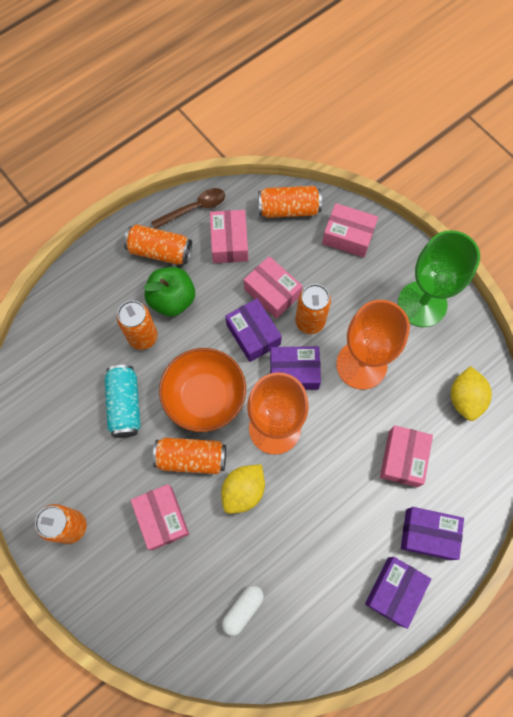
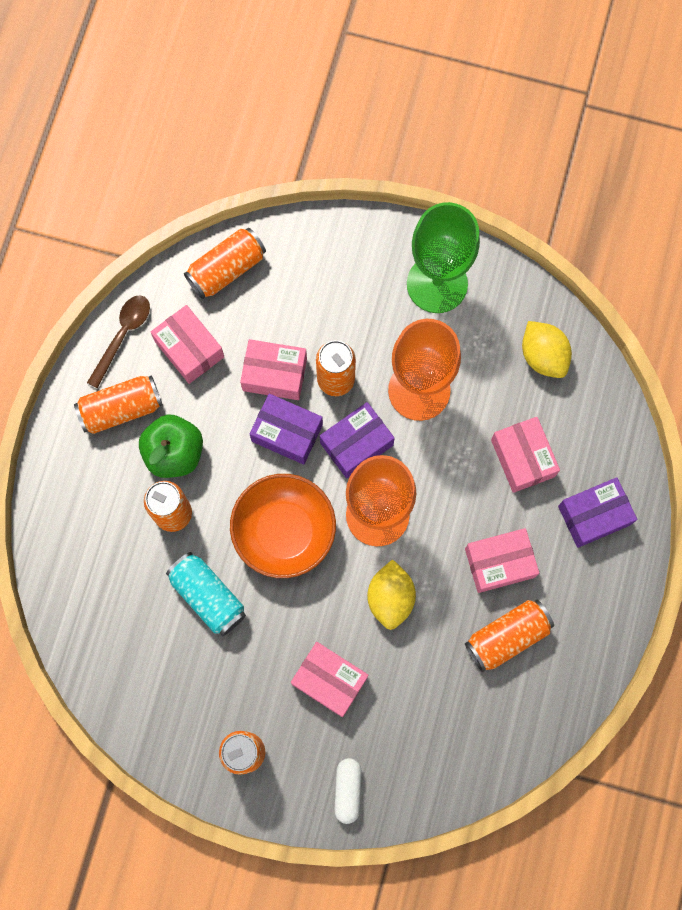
camera: 35 degrees left, 5 degrees up
(191, 458) = (316, 602): orange can -> orange can (507, 637)
(243, 609) = (469, 709): white capsule -> white capsule (347, 790)
(348, 236) = (311, 259): pink box -> pink box (499, 563)
(394, 591) = (597, 591): purple box -> none

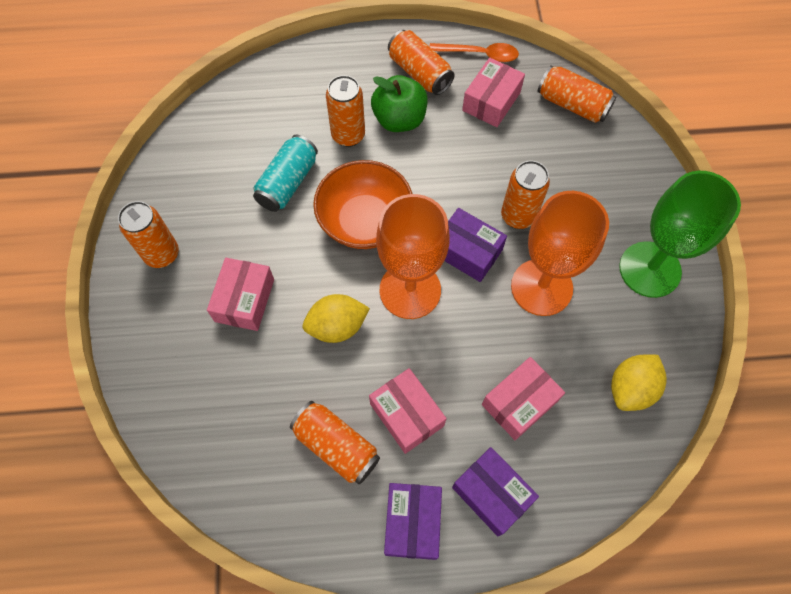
camera: 70 degrees right, 10 degrees down
(123, 336) = (479, 54): brown spoon -> orange spoon
(274, 374) = (500, 168): pink box -> none
(287, 433) = (453, 194): purple box -> purple box (412, 523)
(347, 790) = (148, 348): white capsule -> none

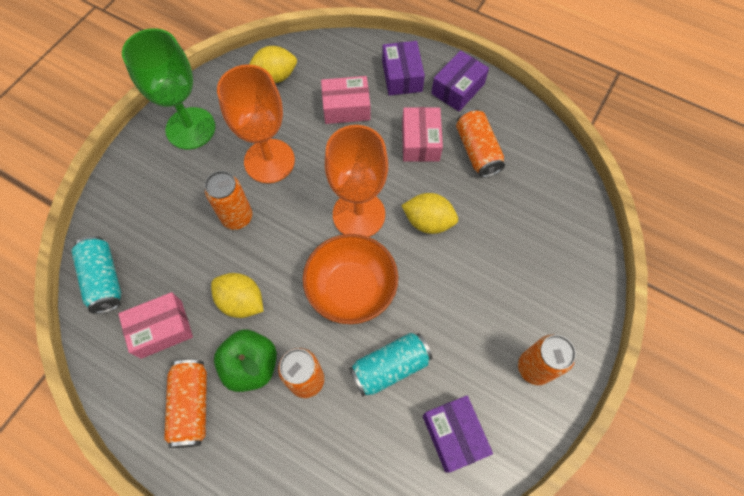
camera: 145 degrees left, 0 degrees up
(244, 300) = (485, 284): pink box -> none
(448, 155) = (241, 301): none -> yellow lemon
(467, 251) = (296, 215): purple box -> purple box (454, 435)
(479, 54) = (123, 387): orange spoon -> none
(572, 105) = (104, 279): orange can -> turquoise can

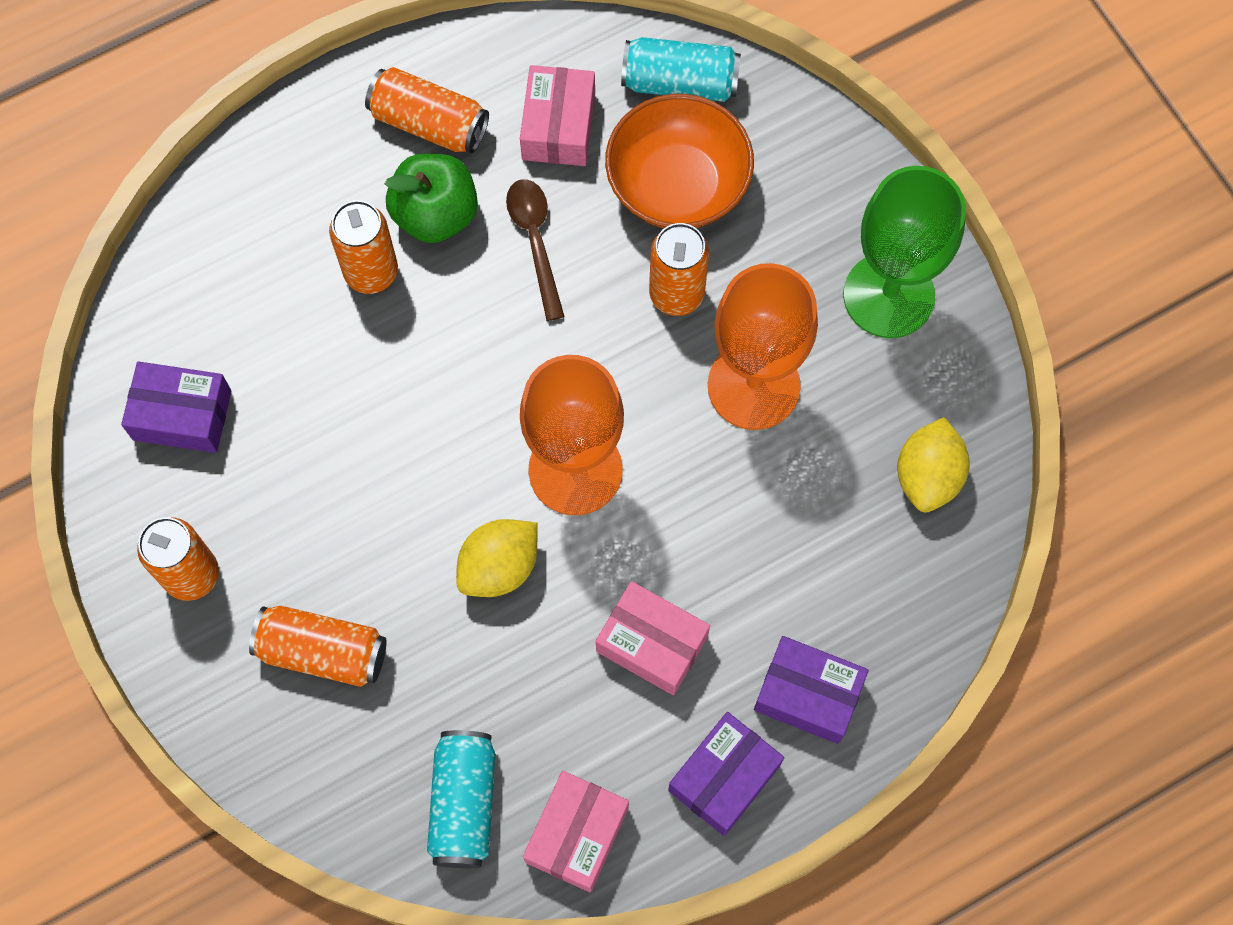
camera: 120 degrees right, 5 degrees up
(241, 301) = (535, 241): yellow lemon -> brown spoon
(346, 108) = (792, 560): pink box -> pink box (577, 834)
(351, 289) = (462, 395): orange bowl -> orange bowl (677, 185)
(390, 367) = (319, 385): turquoise can -> turquoise can (463, 803)
(458, 89) = (724, 777): purple box -> purple box turned 60 degrees clockwise
(477, 150) = (579, 727): orange can -> orange can (322, 652)

